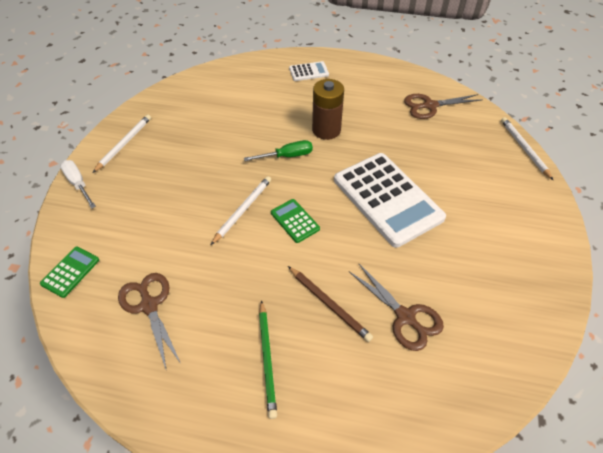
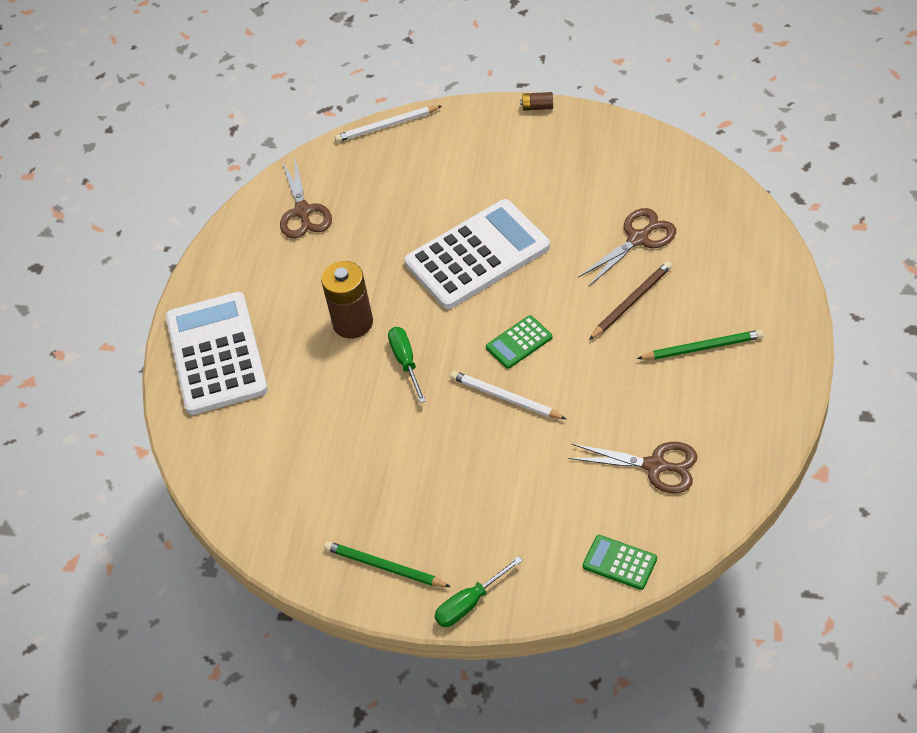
camera: 85 degrees left, 0 degrees up
(78, 184) = (470, 603): white screwdriver -> green screwdriver
(124, 144) = (384, 567): white pencil -> green pencil
(149, 305) = (655, 466): brown scissors -> brown scissors turned 135 degrees counterclockwise
(309, 72) = (216, 354): white calculator -> white calculator, size x2.27
(568, 248) = (537, 107): none -> brown battery

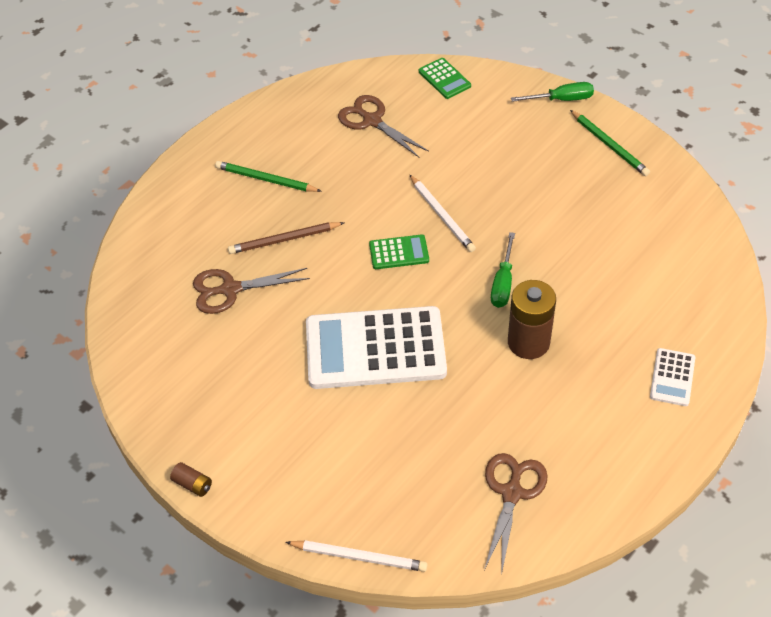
camera: 155 degrees left, 0 degrees up
(216, 354) = (672, 377): white calculator -> white calculator, size x0.44

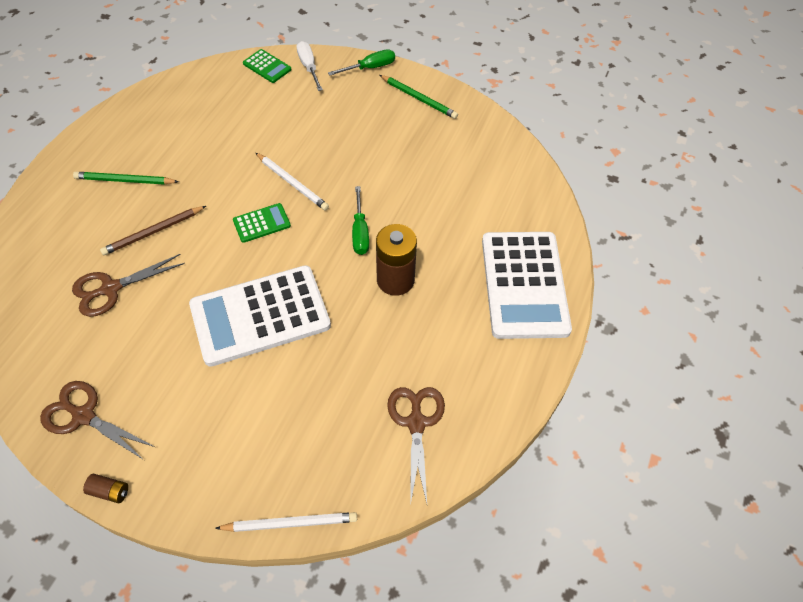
camera: 20 degrees left, 5 degrees up
(372, 121) = (211, 112): brown scissors -> brown scissors (84, 416)
(491, 87) = (309, 67): none -> white screwdriver
(672, 377) = (524, 284): white calculator -> white calculator, size x2.27

